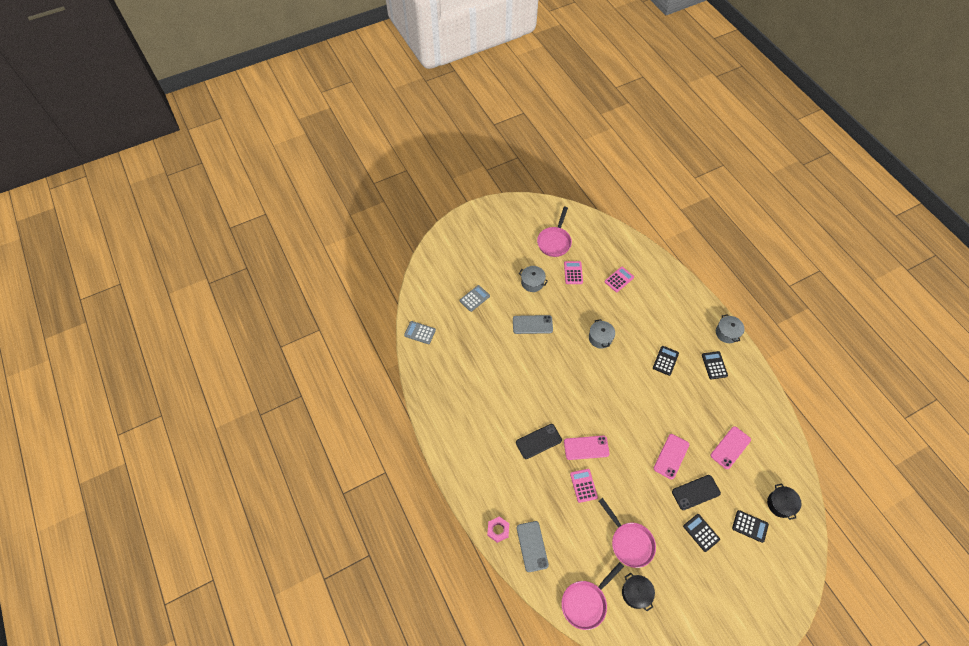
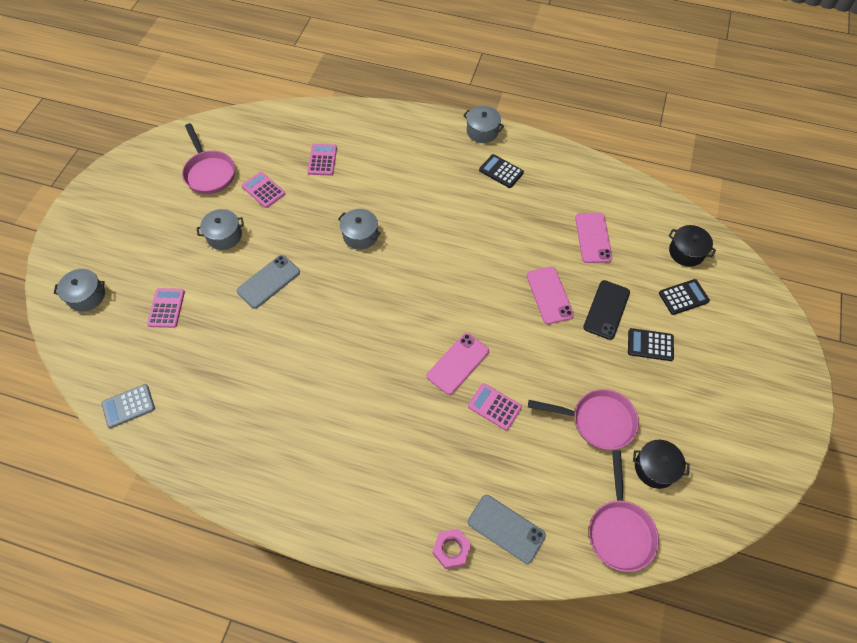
camera: 45 degrees left, 0 degrees up
(445, 263) = (86, 296): none -> grey pot
(474, 298) = (166, 308): grey calculator -> pink calculator
(538, 441) = (400, 404): black phone -> none
(665, 360) = (450, 204): black calculator -> none

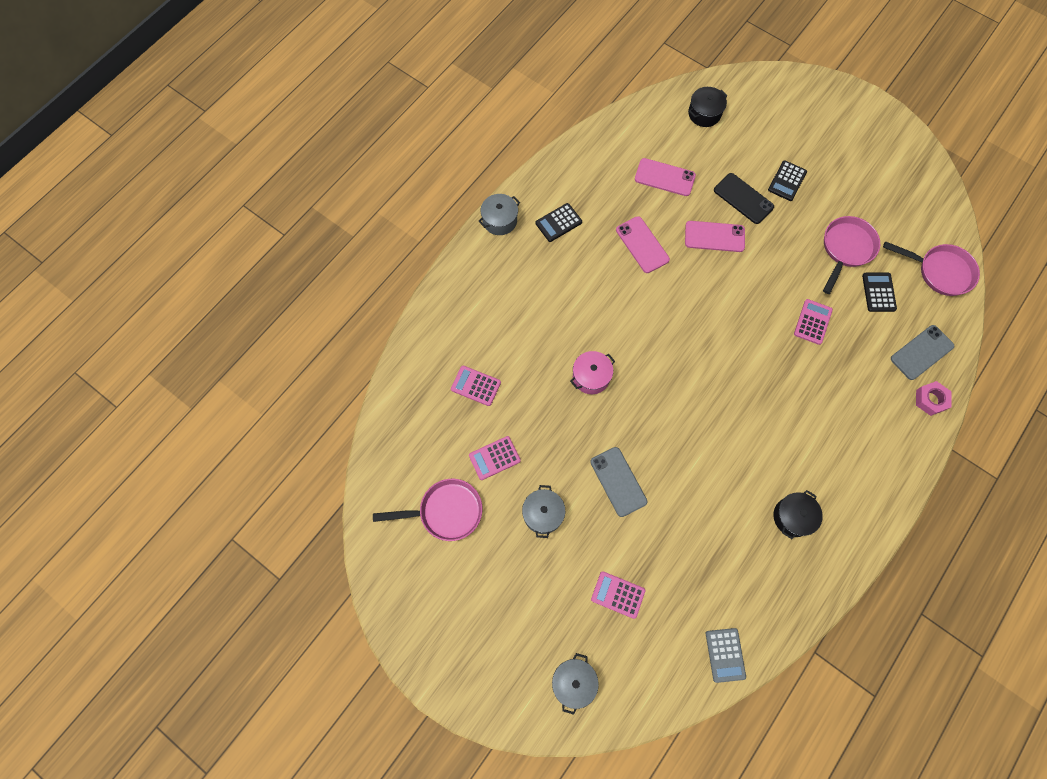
camera: 70 degrees left, 10 degrees up
(360, 235) = (591, 377): grey pot -> pink pot
(458, 363) = (762, 336): pink phone -> pink phone (642, 245)
(494, 407) = (812, 322): pink calculator -> pink calculator turned 150 degrees clockwise
(655, 468) = (895, 225): black pot -> black pot (792, 517)
(683, 297) = (748, 136): black calculator -> black calculator (878, 292)

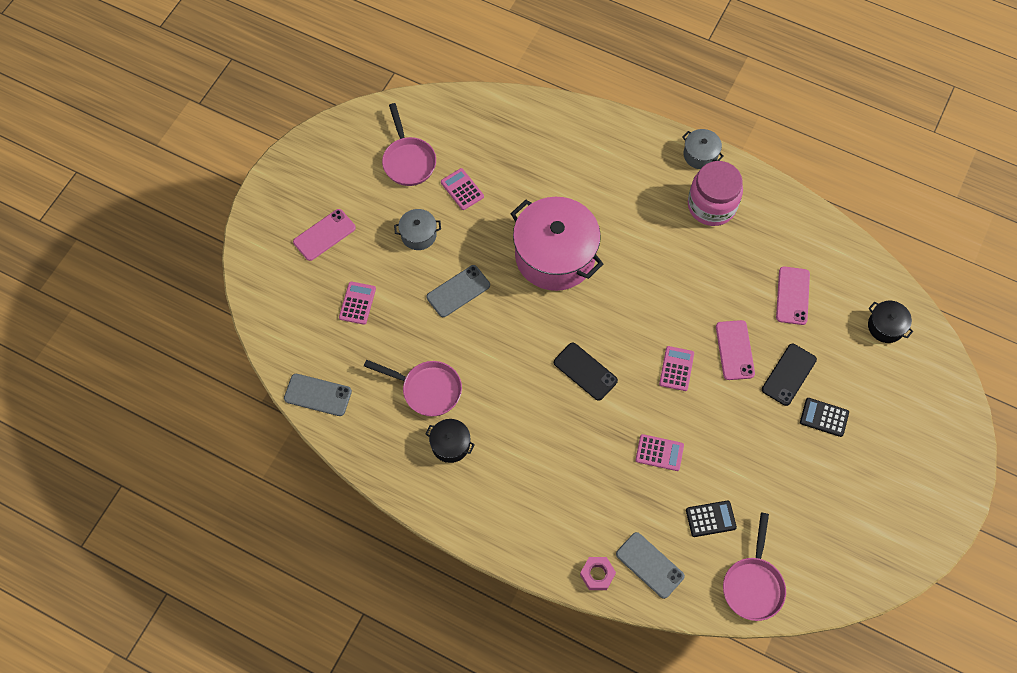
camera: 80 degrees right, 5 degrees down
(476, 386) = (526, 163): pink calculator -> pink calculator (676, 368)
(558, 223) = (711, 205): black calculator -> pink jar
(573, 682) = (281, 278): grey pot -> none
(591, 377) = (555, 256): pink pot -> pink pot, size x2.23
(642, 245) = (707, 283): pink phone -> pink phone (324, 235)
(723, 372) = (585, 371): none -> black phone
(725, 655) = (318, 395): grey calculator -> grey phone
(846, 249) = (755, 483): pink pan -> pink pan (427, 389)

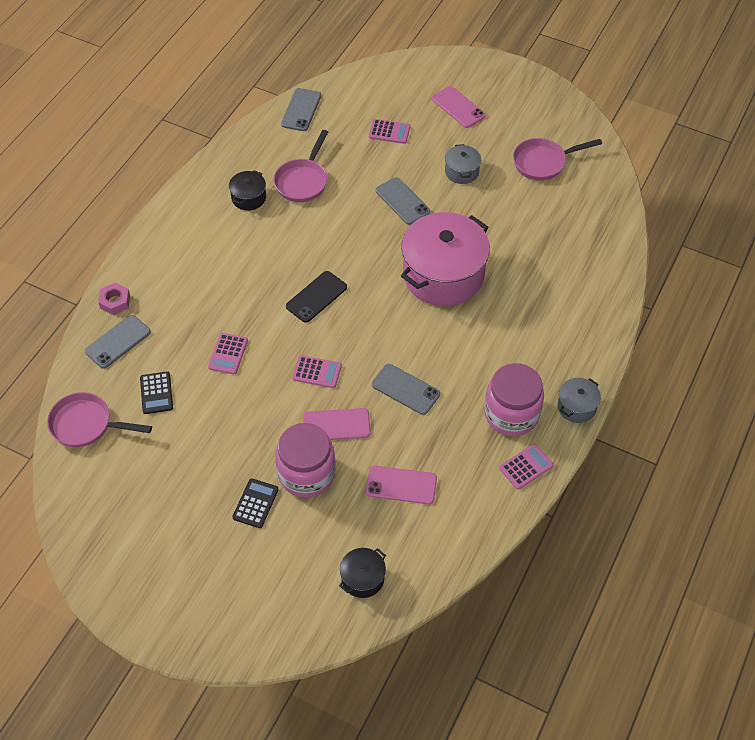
camera: 90 degrees right, 10 degrees down
(462, 189) = (514, 203): pink calculator -> pink calculator (526, 467)
(691, 291) = (405, 389): none -> grey phone
(788, 374) = (306, 473): black phone -> pink jar

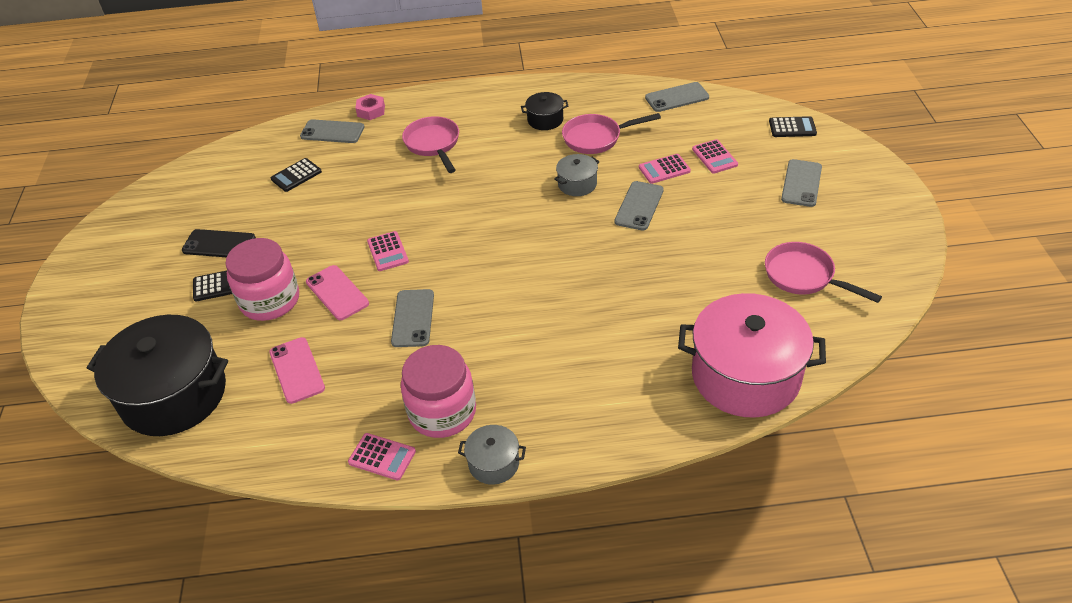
camera: 60 degrees right, 10 degrees down
(86, 425) = (240, 157): pink pan -> pink pan (433, 144)
(228, 354) = (366, 192): pink calculator -> pink calculator (664, 169)
(316, 297) = (472, 210): black phone -> black phone (219, 244)
(363, 578) = (174, 395): black pot -> black pot, size x2.23
(398, 74) = (792, 127): none -> black calculator
(443, 275) = (576, 276): pink pot -> pink pot (745, 376)
(458, 107) = (801, 183): pink phone -> grey phone
(461, 172) = (721, 225): grey pot -> grey pot (577, 184)

